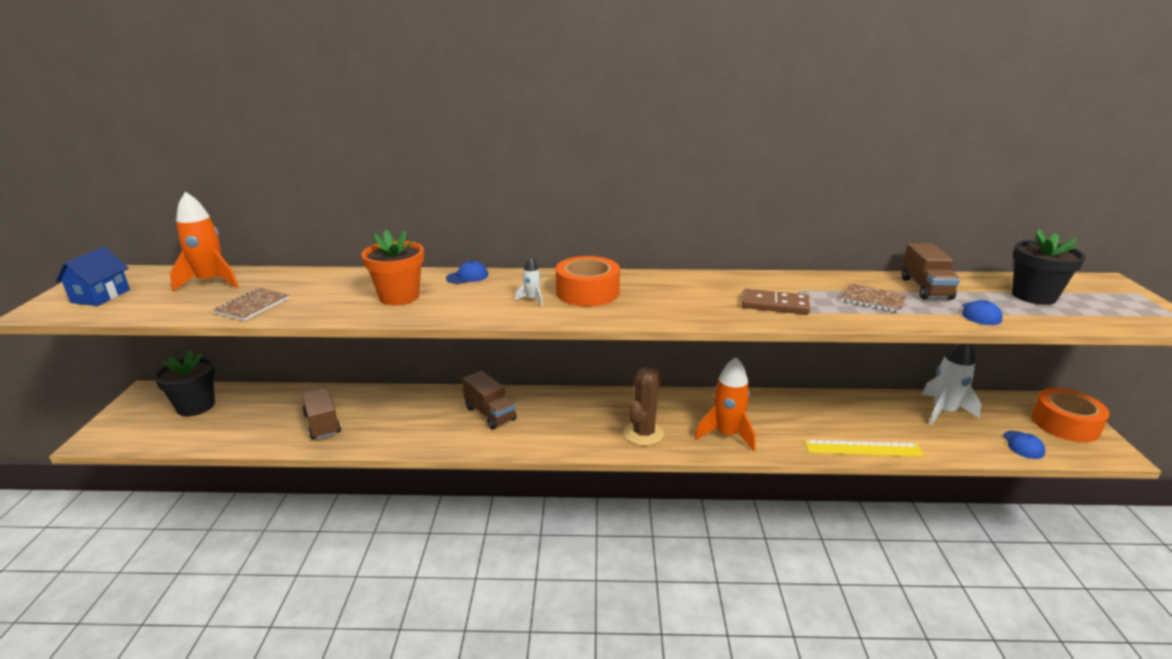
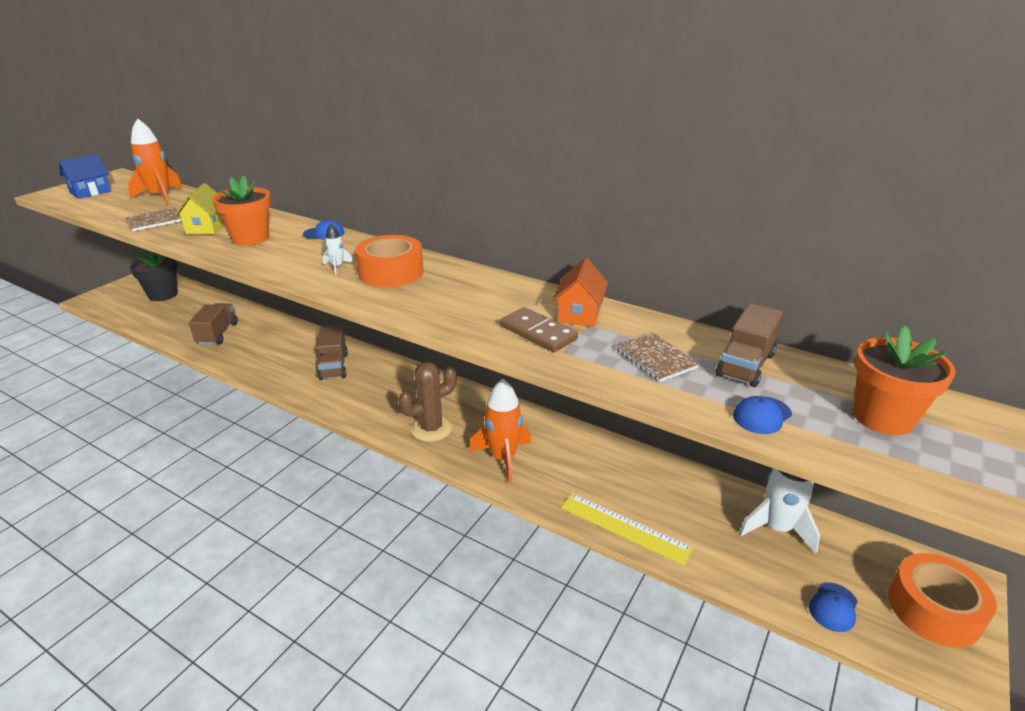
camera: 30 degrees right, 5 degrees up
(329, 298) = (206, 227): none -> yellow house
(779, 285) = (579, 314): none -> orange house
(1033, 296) = (882, 417): black flower pot -> orange flower pot

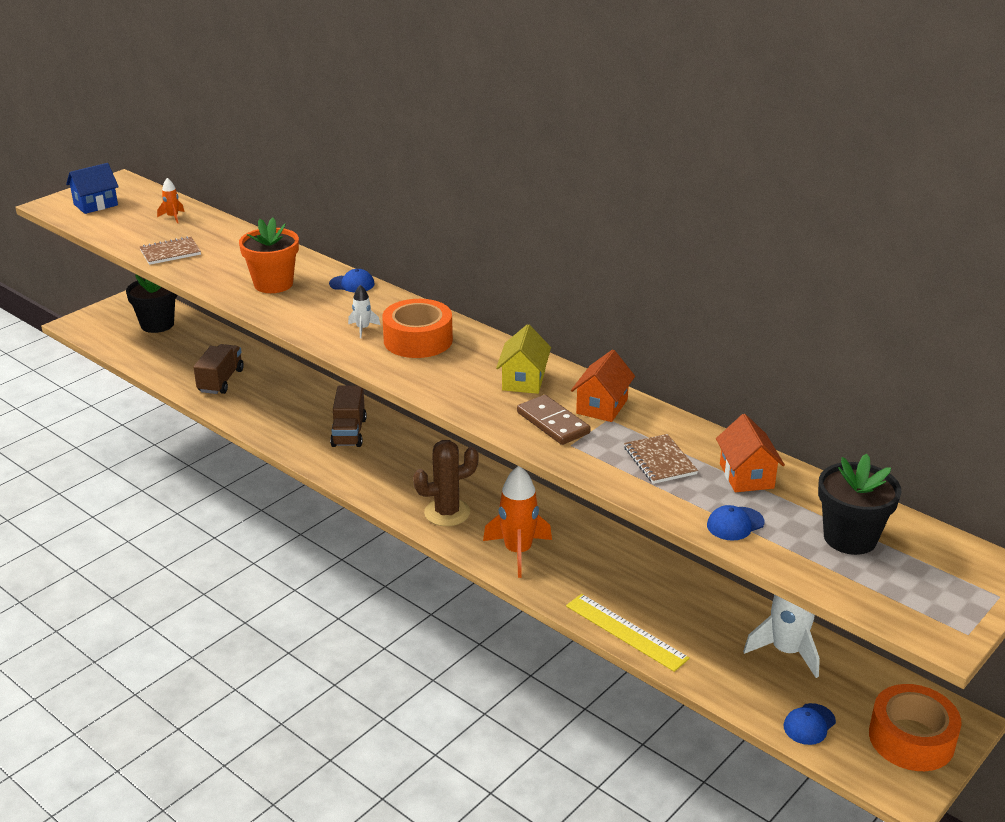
camera: 10 degrees right, 0 degrees up
(160, 196) = (173, 217): orange rocket -> orange rocket, size x0.48
(206, 227) = (226, 265): yellow house -> yellow house (523, 380)
(745, 365) = (746, 476): brown truck -> orange house
(882, 417) = (850, 538): orange flower pot -> black flower pot

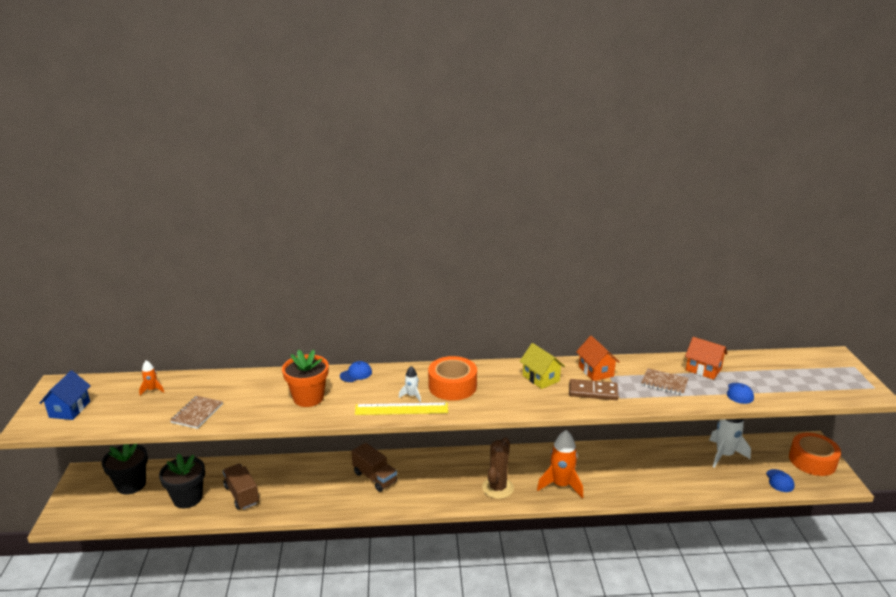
camera: 45 degrees left, 5 degrees down
(626, 632) = (663, 491): yellow ruler -> yellow ruler (401, 409)
(850, 538) = (779, 373): black flower pot -> black flower pot (187, 498)

